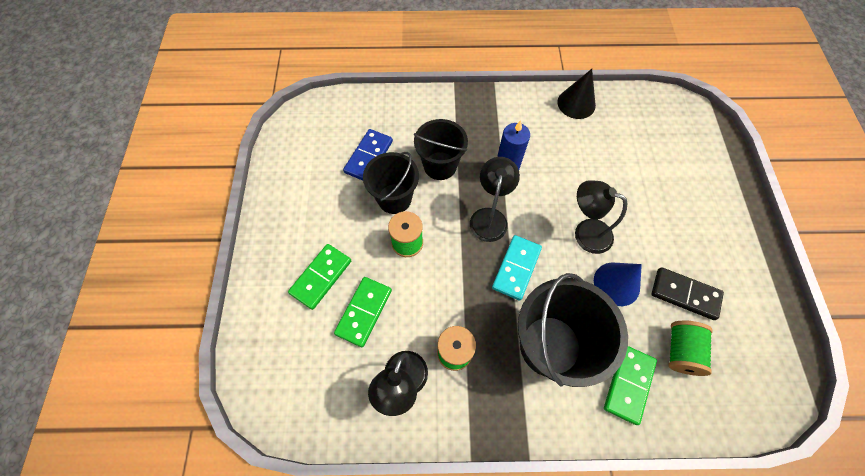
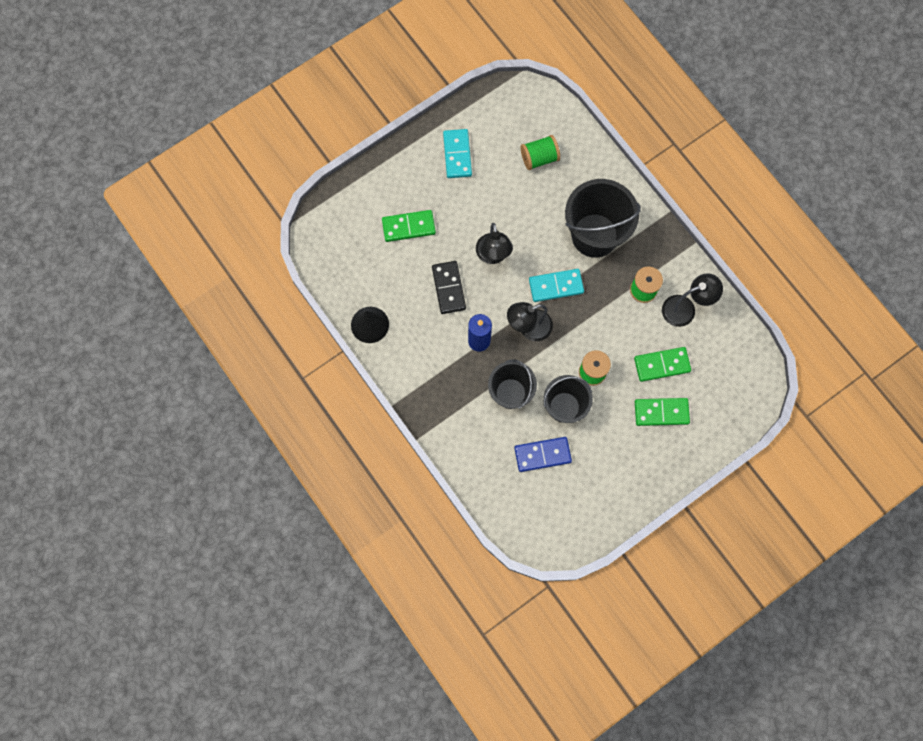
camera: 125 degrees left, 10 degrees up
(616, 284) = (519, 216): blue cone -> none
(628, 384) = (584, 178): green domino -> green domino (408, 227)
(685, 294) = (495, 171): black domino -> black domino (448, 288)
(723, 269) = (457, 155): none -> turquoise domino

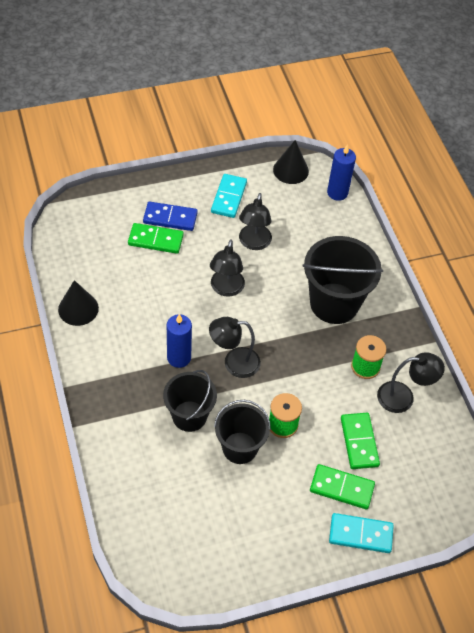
camera: 15 degrees right, 20 degrees down
(448, 288) = (170, 302): black domino -> none
(499, 197) = (253, 243): none -> black lamp
(503, 102) = (290, 170): none -> black cone
(539, 158) = (306, 223): green spool -> none
(542, 455) = (197, 486): blue domino -> blue domino (170, 218)
(556, 112) = (337, 193): none -> blue candle
(556, 286) = (277, 334): turquoise domino -> turquoise domino (360, 534)
(662, 365) = (359, 442): green domino -> green domino turned 75 degrees clockwise

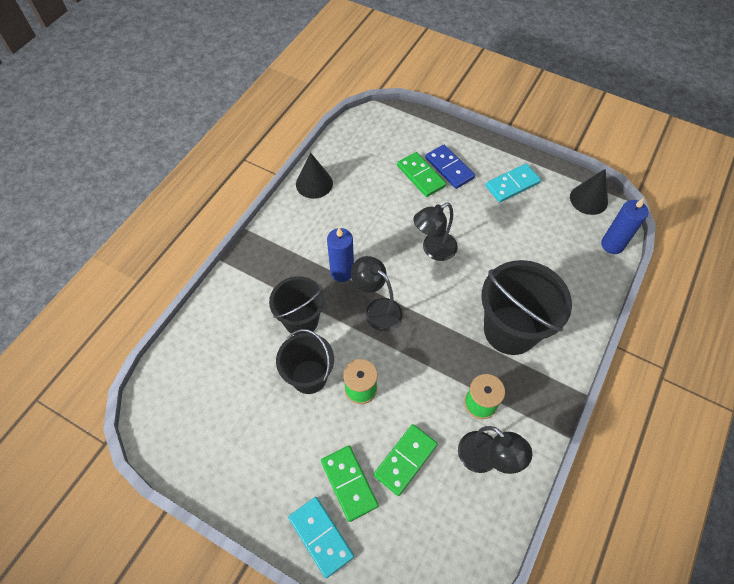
camera: 50 degrees right, 5 degrees up
(253, 243) = (494, 232): black lamp -> none

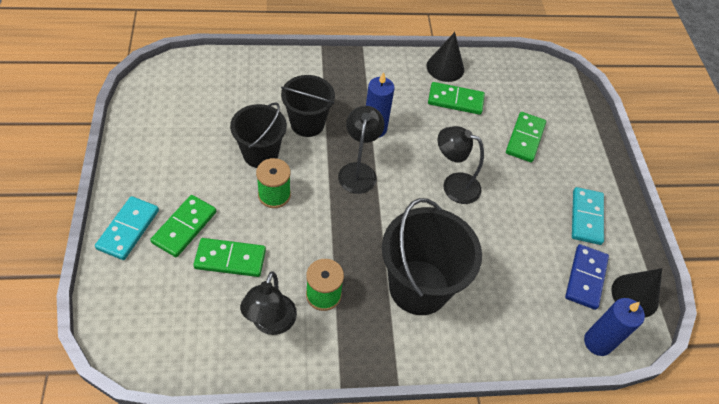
camera: 50 degrees right, 5 degrees down
(353, 197) = (455, 100): none -> green domino
(449, 168) = (555, 156): blue domino -> blue domino (585, 278)
(512, 185) = (586, 217): turquoise domino -> turquoise domino turned 75 degrees clockwise

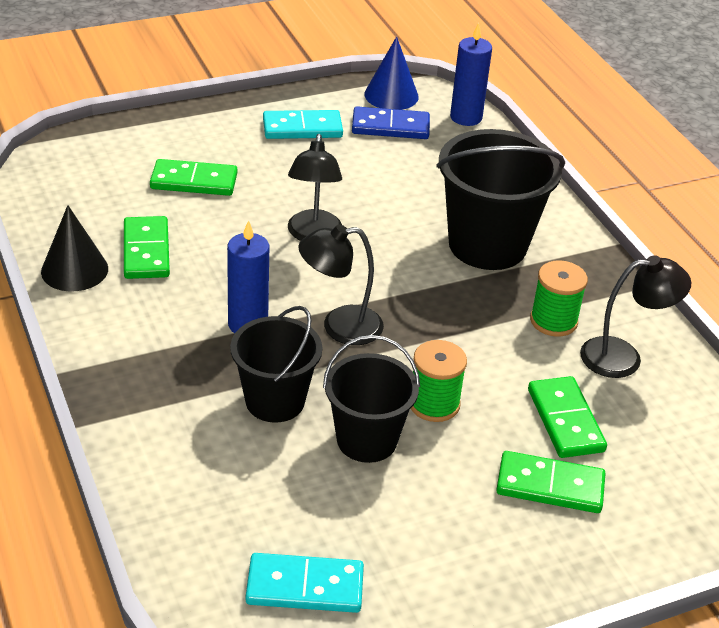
camera: 105 degrees left, 15 degrees down
(128, 229) = (596, 550): turquoise domino -> turquoise domino (305, 586)
(635, 295) = (391, 95): black cone -> blue cone

